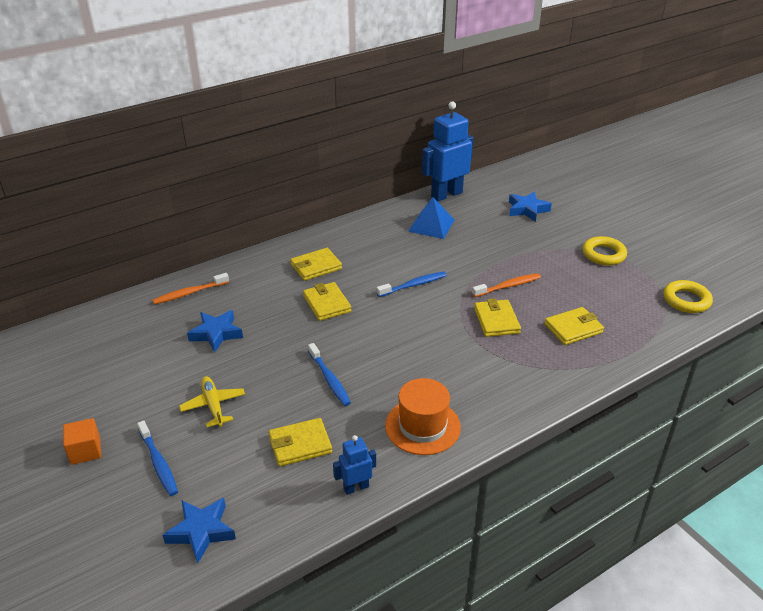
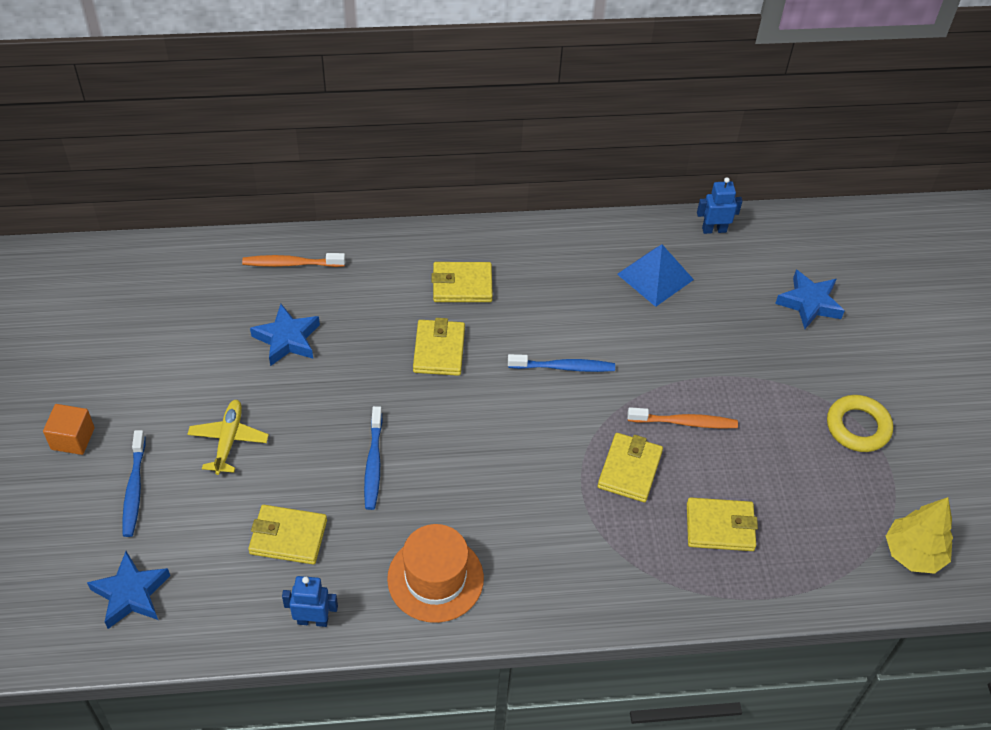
camera: 25 degrees right, 15 degrees up
(446, 194) = (714, 229): blue robot -> blue robot, size x0.49
(686, 300) = (913, 553): yellow ring -> yellow tree

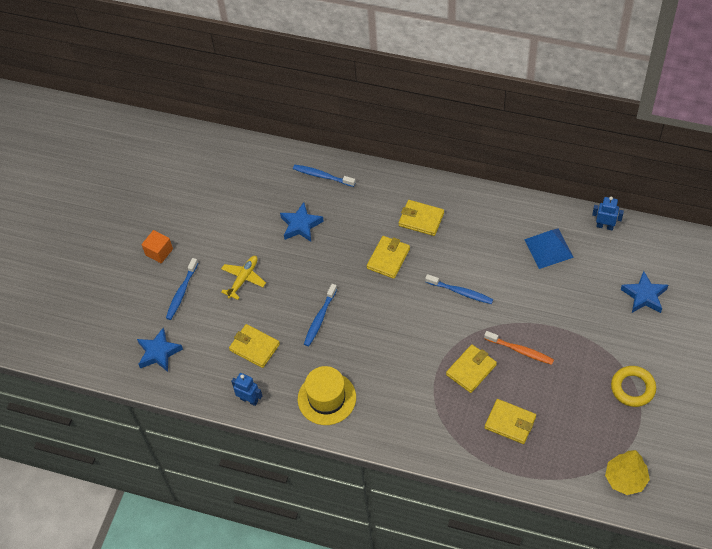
camera: 30 degrees right, 5 degrees up
(291, 264) = (322, 176): orange toothbrush -> blue toothbrush
(435, 578) = (327, 398): orange hat -> yellow hat

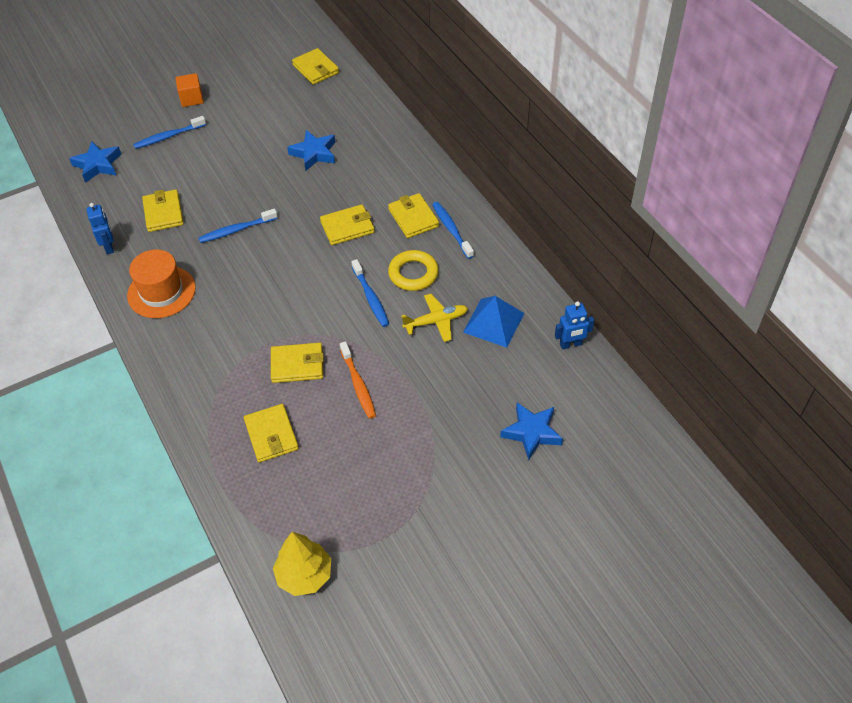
camera: 40 degrees right, 5 degrees down
(220, 162) = (315, 69): none -> yellow wallet
(243, 279) = (221, 160): yellow plane -> yellow plane (436, 321)
(322, 176) = (378, 130): blue toothbrush -> blue toothbrush (451, 230)
(327, 398) = (161, 292): yellow hat -> orange hat
(605, 226) = (571, 344): blue robot -> blue robot turned 105 degrees clockwise
(632, 388) = (415, 502): yellow ring -> yellow ring (413, 274)

